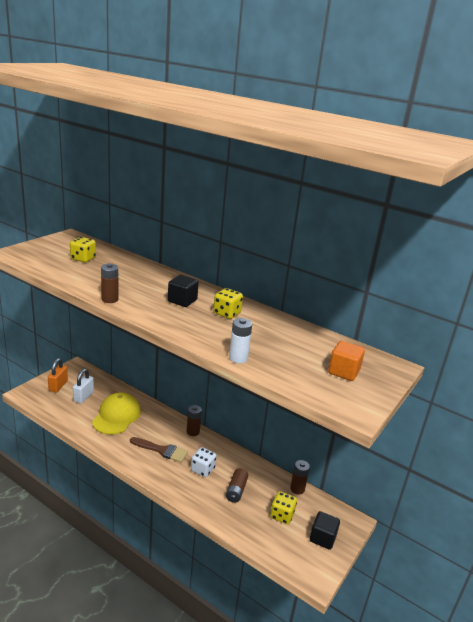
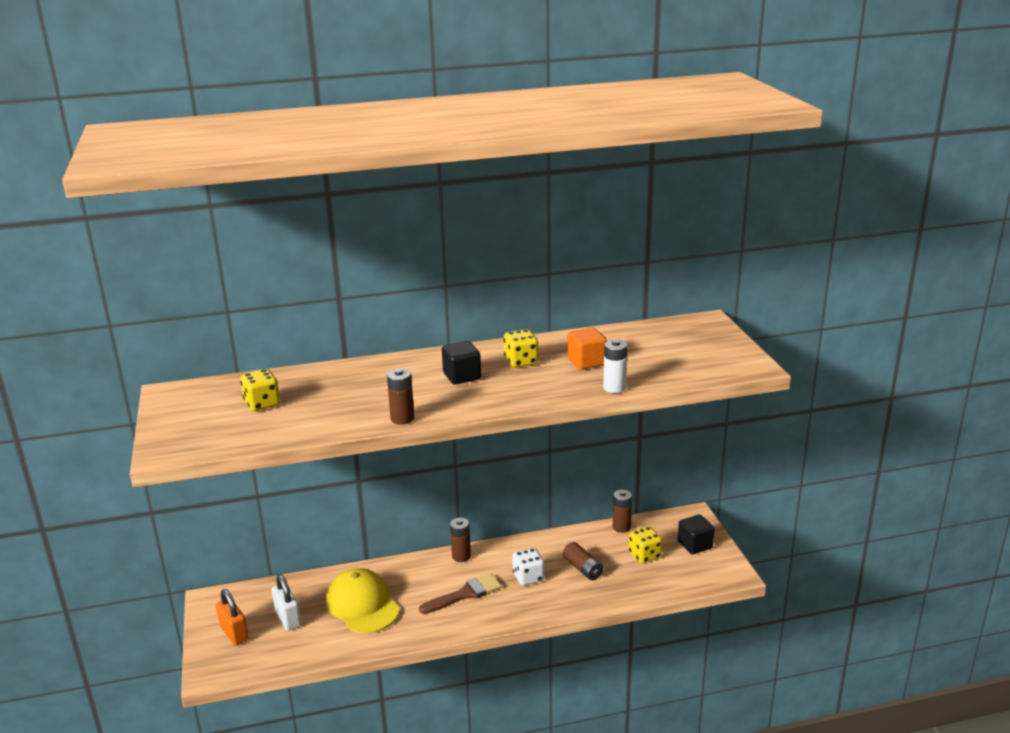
camera: 45 degrees left, 0 degrees up
(343, 372) = (691, 347): orange cube -> orange cube (586, 362)

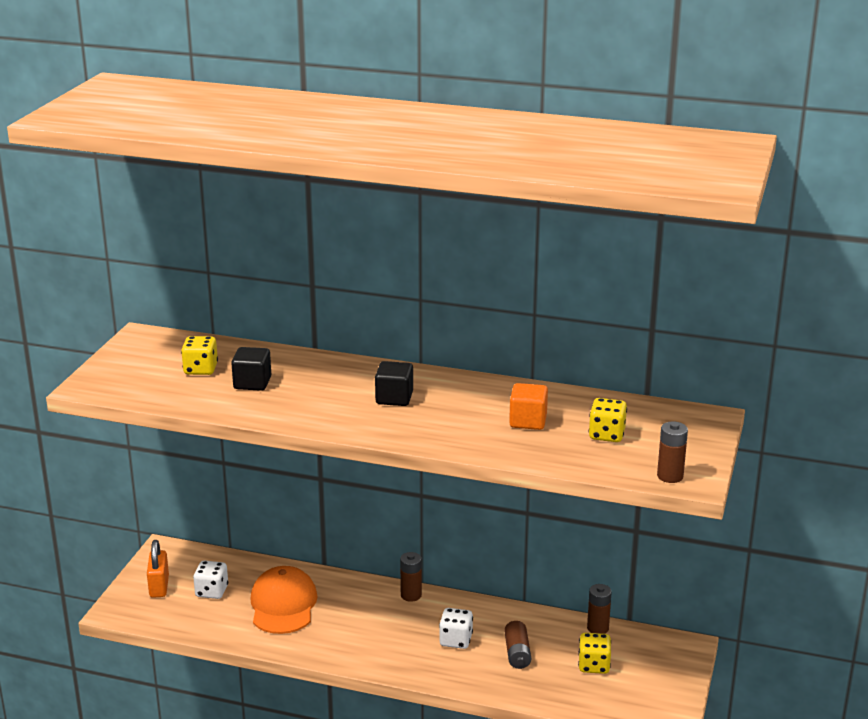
camera: 30 degrees right, 0 degrees up
(288, 618) = (212, 591): white padlock -> white dice
(362, 605) = (283, 605): yellow cap -> orange cap
(402, 418) = (297, 421): brown battery -> brown battery (670, 476)
(465, 594) = (381, 632): brown brush -> none
(521, 361) = (465, 401): yellow dice -> yellow dice (606, 435)
(614, 388) = (522, 456): white battery -> none
(695, 545) = (659, 676): black cube -> black cube (252, 383)

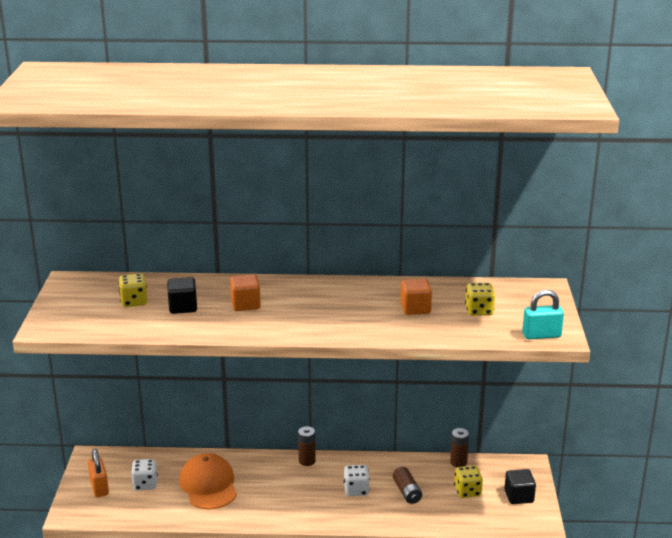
camera: 15 degrees left, 0 degrees up
(326, 389) = (245, 304): none -> orange cube
(394, 398) = (303, 304): black cube -> black cube (519, 496)
(670, 476) = (541, 335): brown battery -> turquoise padlock

